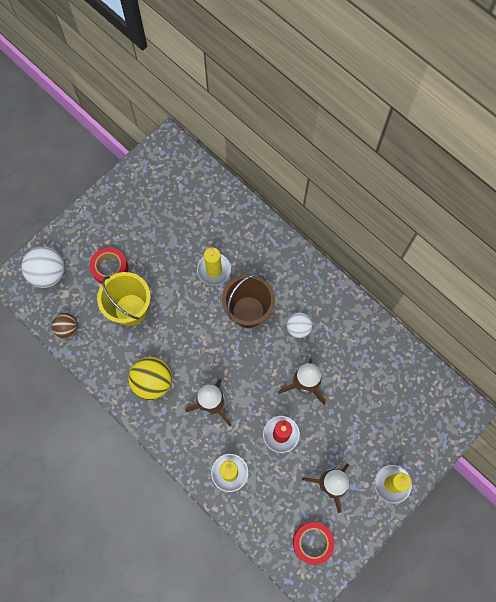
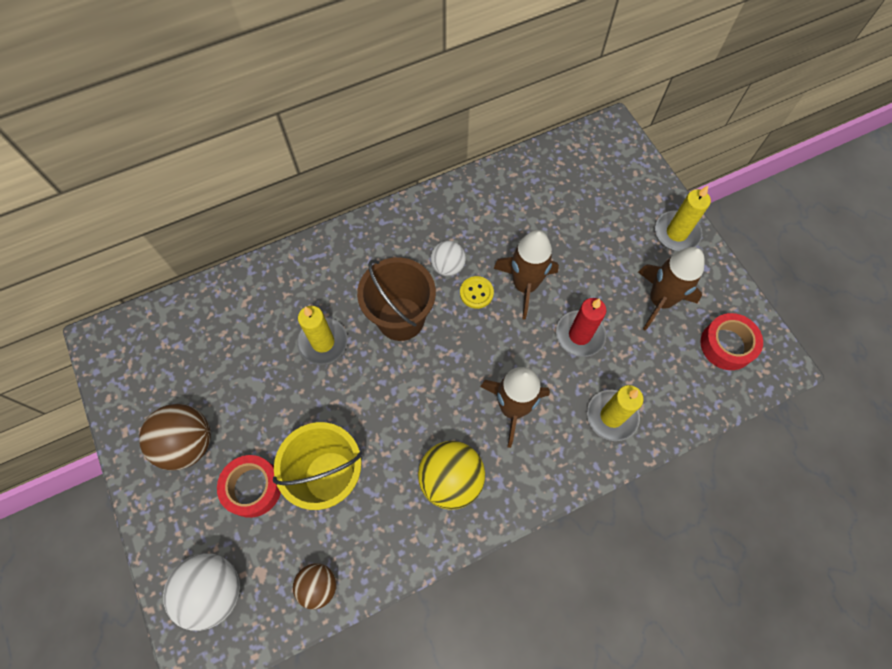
camera: 70 degrees left, 5 degrees down
(123, 221) = (188, 443): none -> brown ball
(286, 354) = (476, 293): none -> yellow button

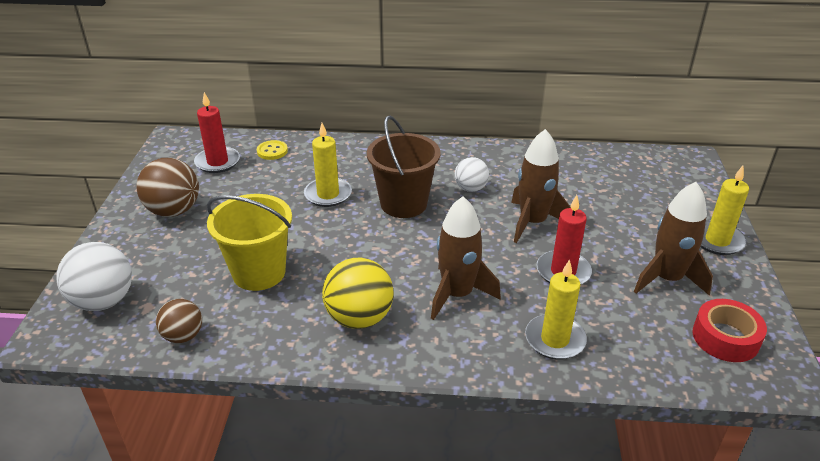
camera: 30 degrees right, 30 degrees down
(178, 352) = (217, 162): none -> red candle
(253, 487) = (194, 254): red tape -> none
(476, 293) = (483, 212): yellow button -> yellow button (272, 151)

